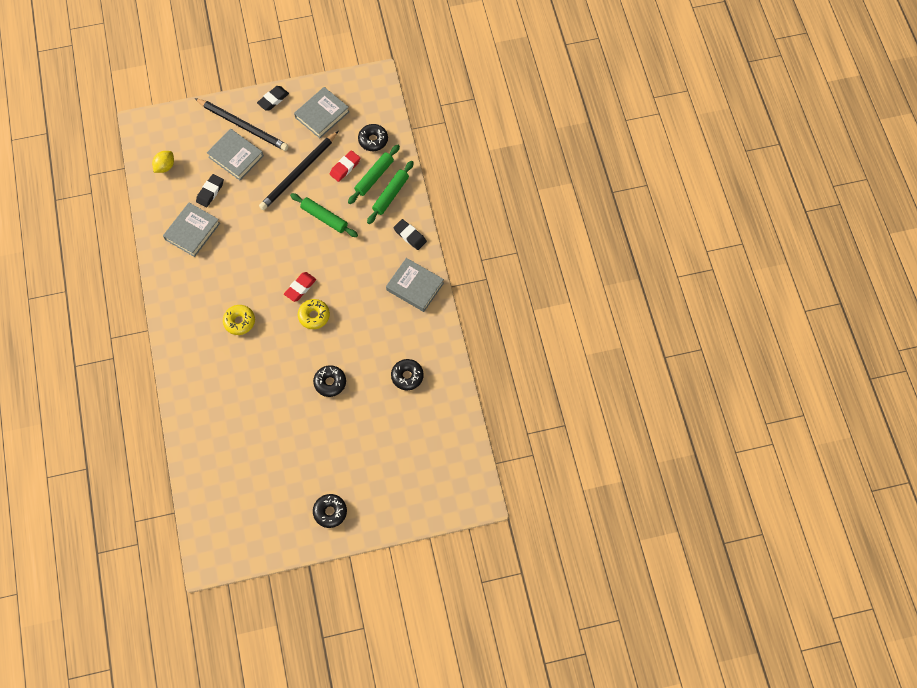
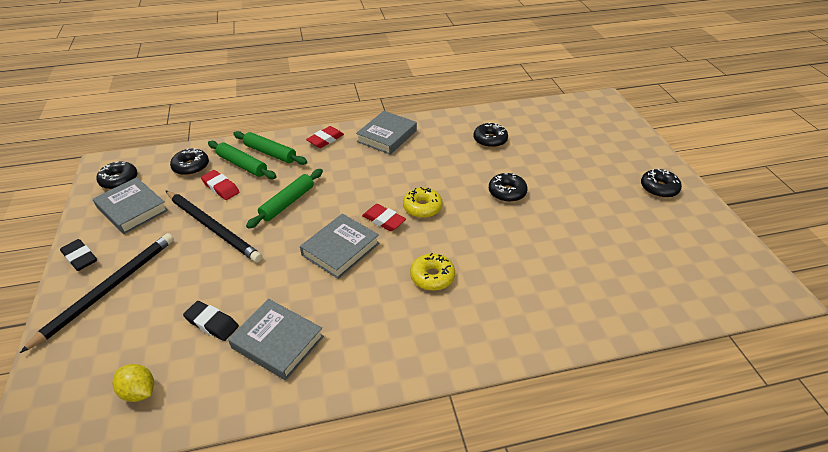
camera: 90 degrees left, 25 degrees down
(236, 156) = (160, 295): grey book -> grey book (340, 249)
(357, 95) = (119, 180): none -> black donut
(410, 236) = (325, 140): black eraser -> red eraser

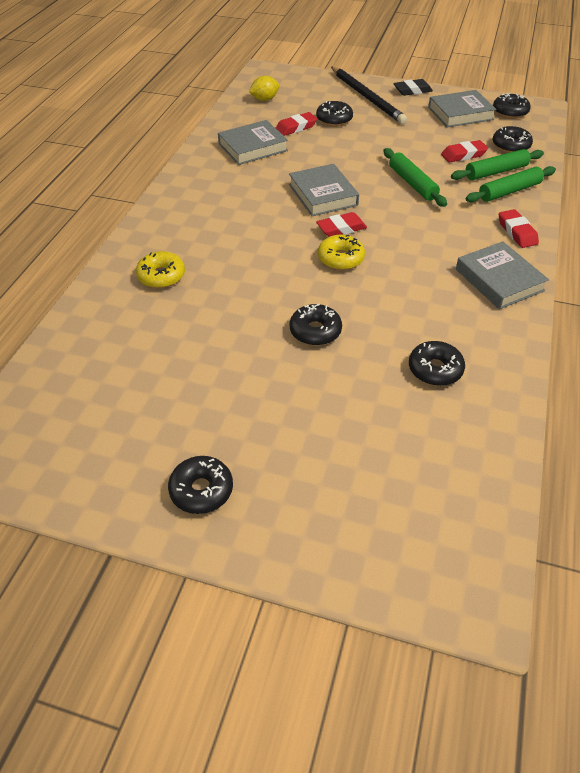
camera: 120 degrees right, 5 degrees up
(178, 297) = (334, 119): none -> black donut
(212, 323) = (296, 127): black eraser -> red eraser
(213, 227) = (405, 143): black pencil -> none
(432, 277) = (244, 231): yellow donut -> yellow donut (161, 276)

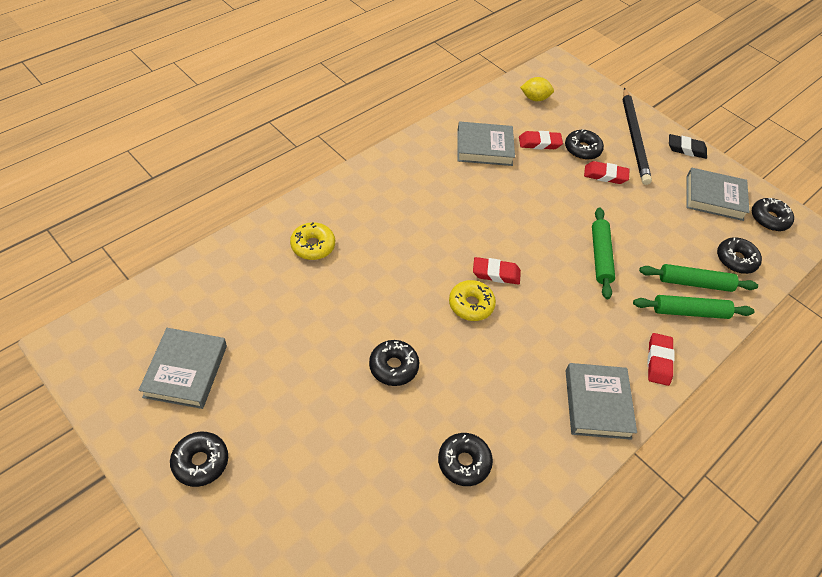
camera: 25 degrees right, 5 degrees up
(323, 195) = (507, 229): grey book -> grey book (185, 371)
(463, 155) = (677, 248): red eraser -> red eraser (605, 175)

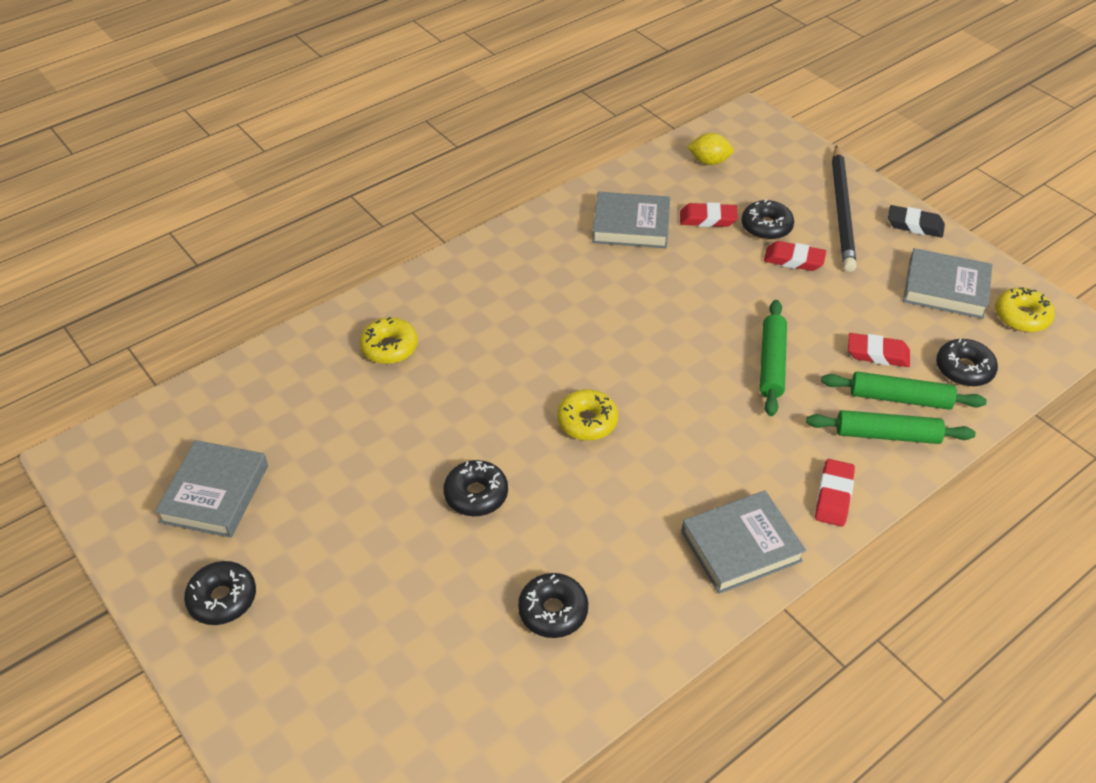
camera: 10 degrees right, 5 degrees down
(496, 273) = (625, 383): red eraser -> red eraser (877, 354)
(597, 404) = (741, 546): grey book -> grey book turned 60 degrees clockwise
(769, 219) = (1021, 316): black donut -> yellow donut

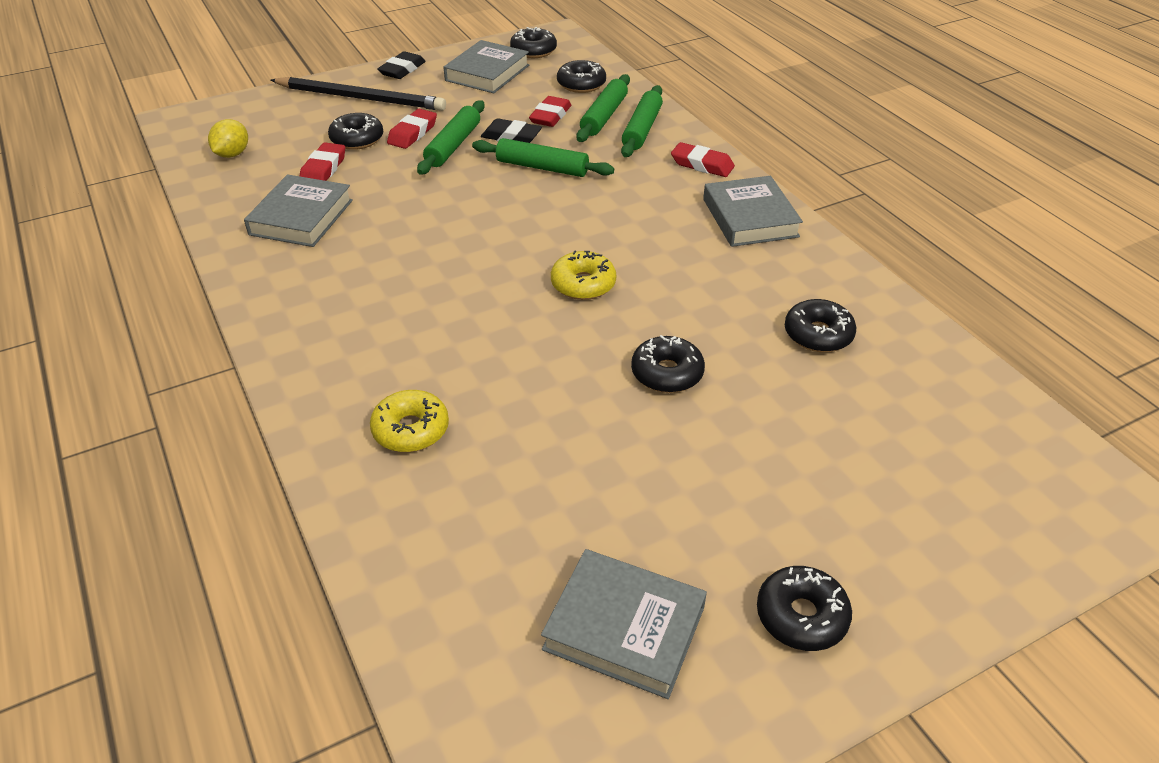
camera: 80 degrees left, 5 degrees down
(784, 292) = (453, 145): none -> green rolling pin
(820, 331) = (511, 137): none -> black eraser
(1021, 316) = (533, 51): yellow donut -> black donut

